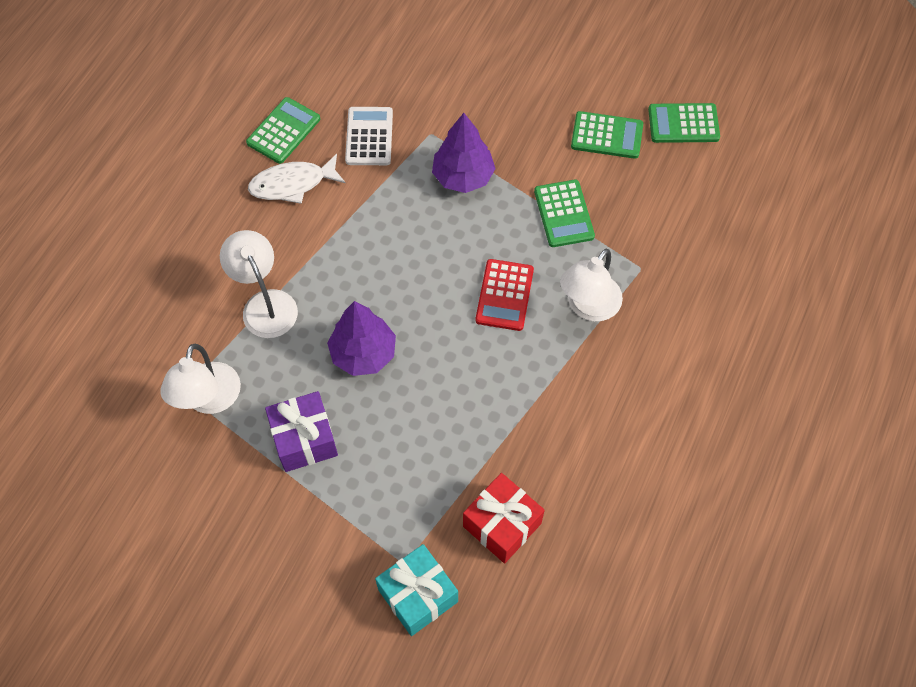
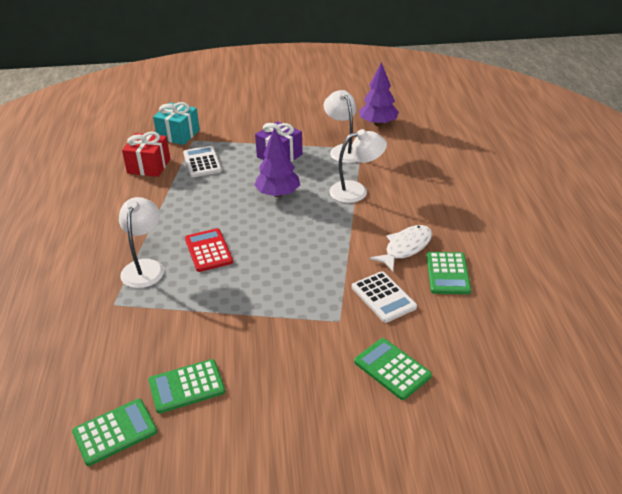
camera: 150 degrees right, 25 degrees down
(265, 304) = (356, 191): white lamp -> white lamp turned 45 degrees counterclockwise
(421, 488) = (202, 162): none -> white calculator
(463, 176) = (289, 303): purple tree -> purple tree (378, 123)
(563, 214) = (193, 312): green calculator -> green calculator (392, 369)

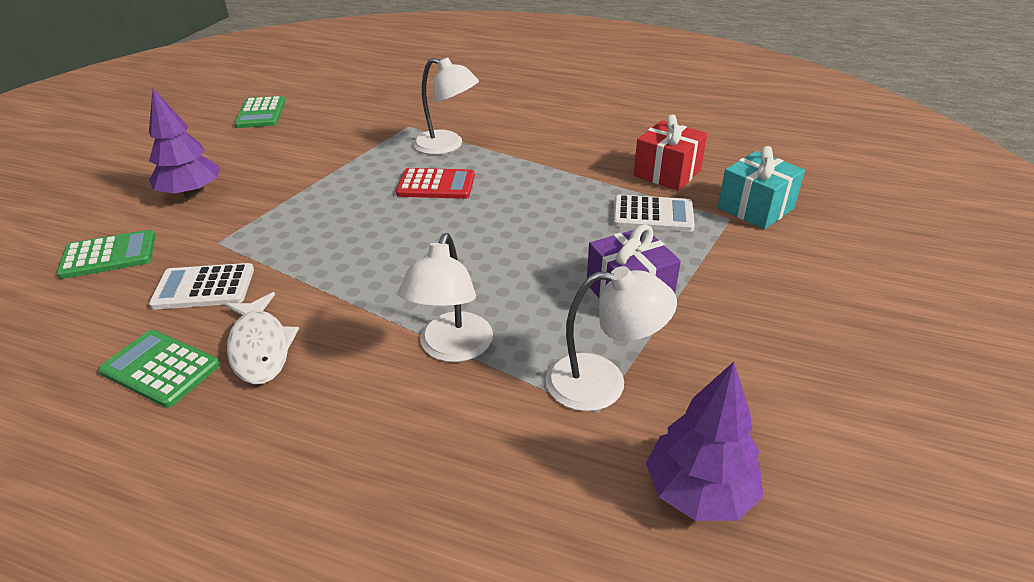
camera: 115 degrees right, 0 degrees up
(186, 386) = (261, 144): green calculator -> none
(278, 194) = (512, 262): purple tree -> purple tree (191, 193)

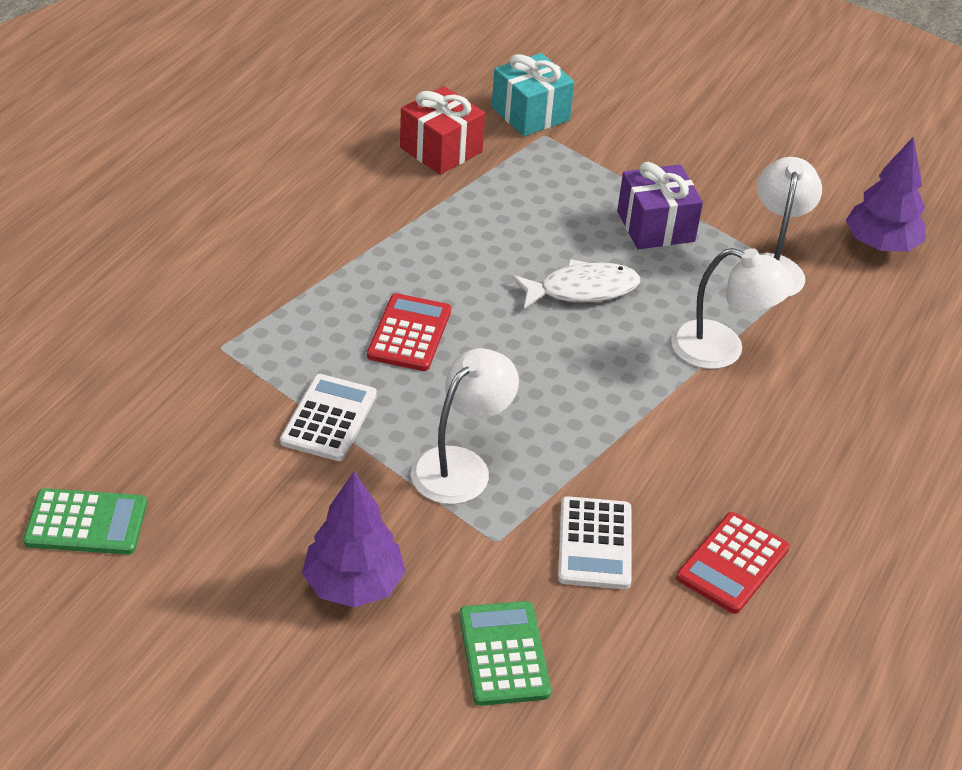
camera: 85 degrees left, 5 degrees up
(161, 368) = (732, 563): green calculator -> red calculator
(260, 347) = (707, 486): white fish -> white fish (582, 290)
(447, 146) = (303, 313): white lamp -> white lamp (461, 465)
(653, 214) = (525, 180): white calculator -> white calculator (329, 418)

